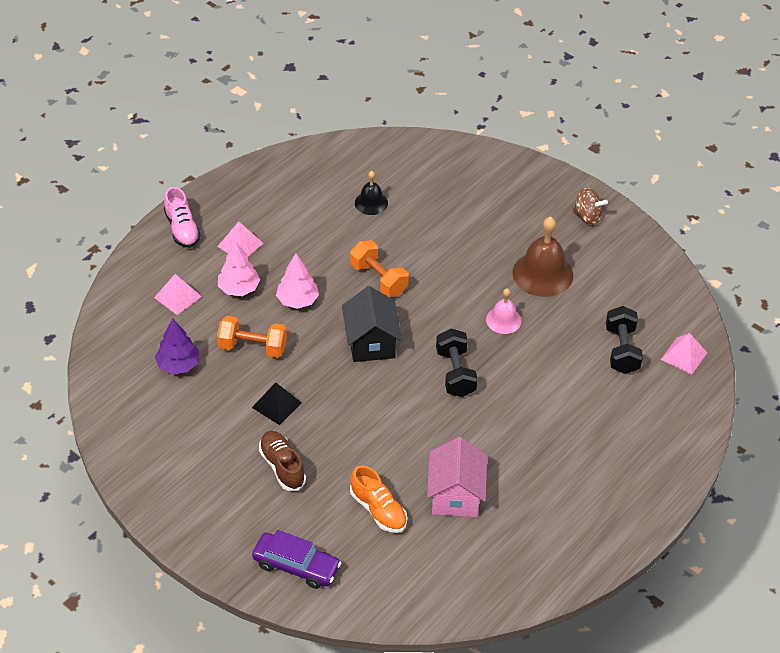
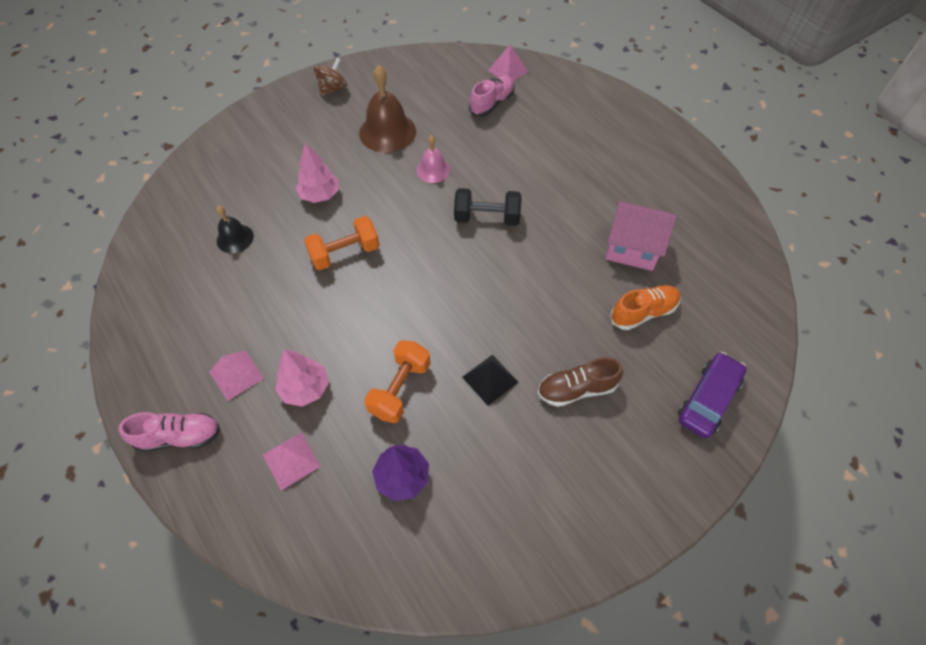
camera: 75 degrees left, 10 degrees up
(297, 300) = (346, 331): pink tree -> pink tree (320, 195)
(371, 342) = (428, 276): black house -> none
(621, 350) = (492, 104): black dumbbell -> pink shoe

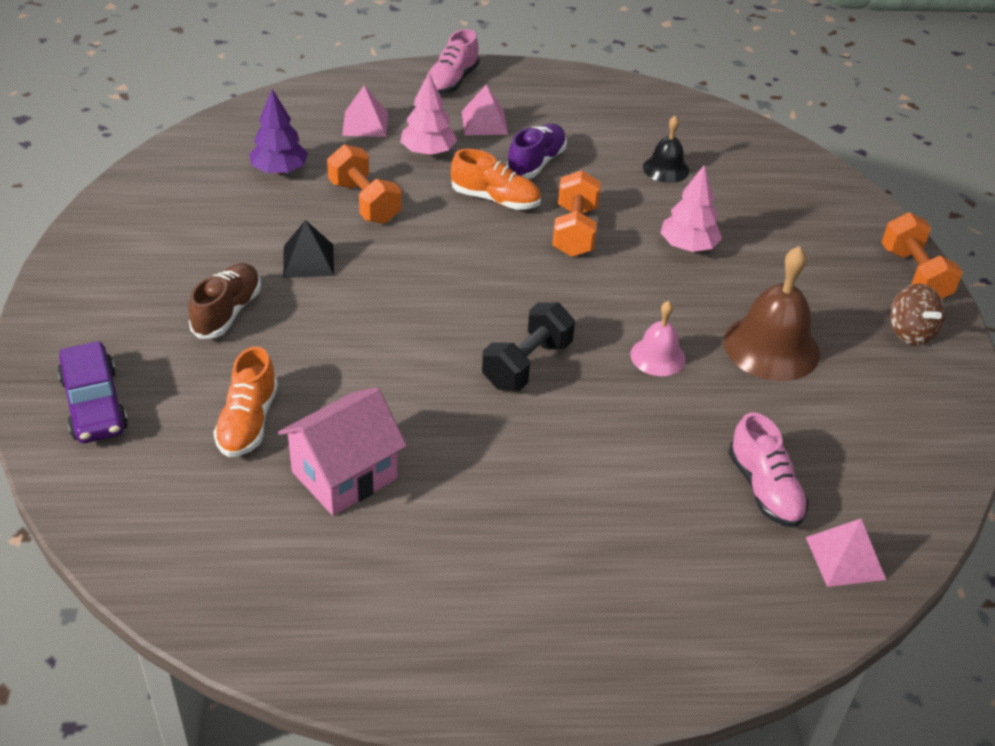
camera: 120 degrees right, 15 degrees down
(275, 312) = (536, 163): none -> purple shoe
(278, 99) = (914, 275): none -> orange dumbbell
(339, 313) = (495, 199): none -> orange shoe

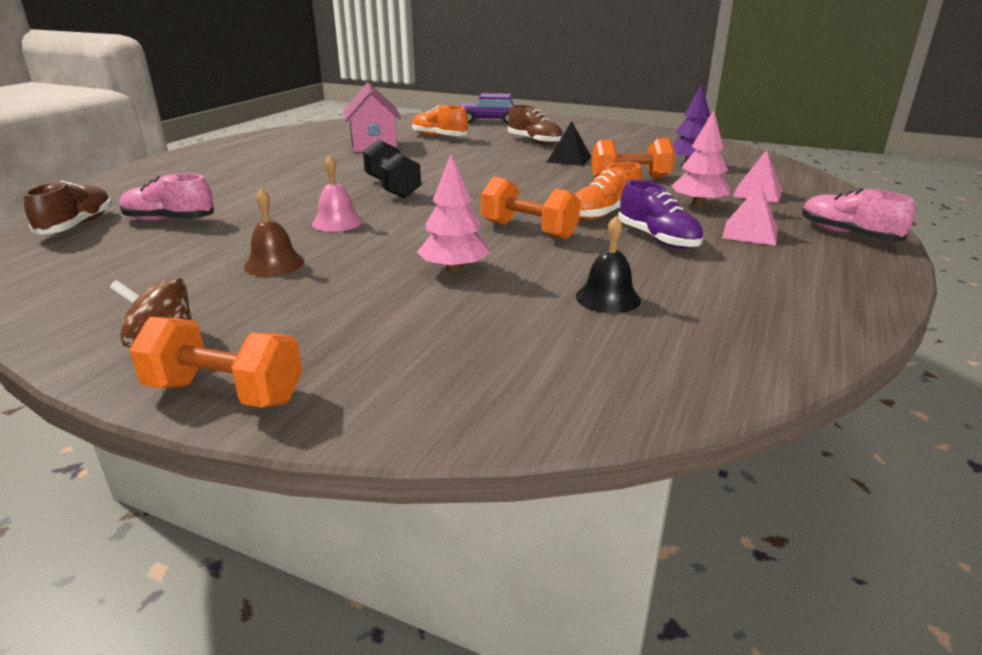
camera: 120 degrees right, 15 degrees down
(771, 347) = (274, 264): brown bell -> brown bell, size x0.57
(845, 558) = (77, 225): pink pyramid -> brown shoe

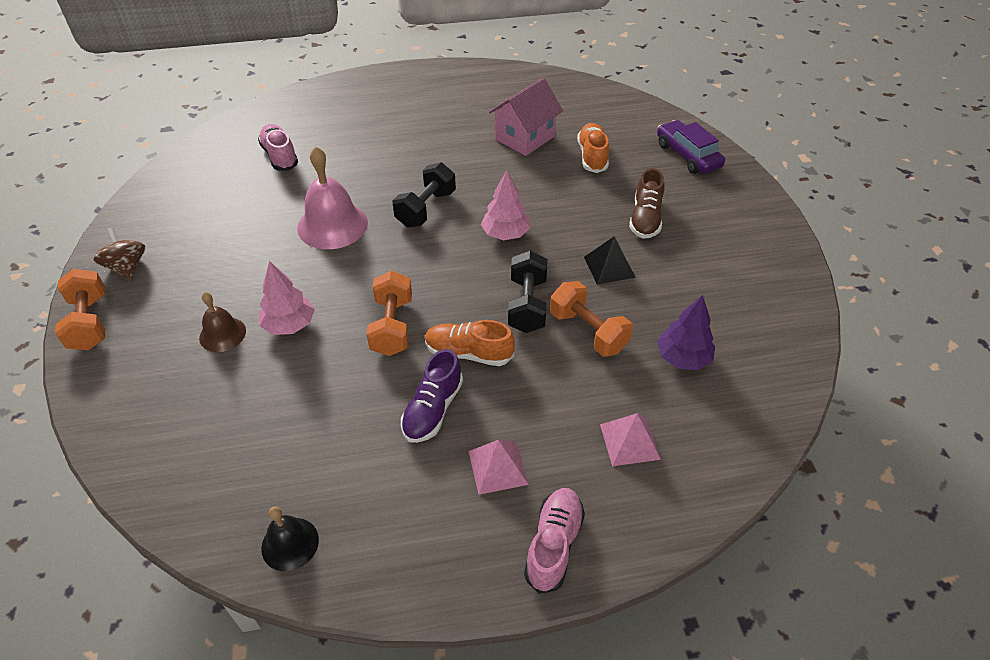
camera: 55 degrees right, 20 degrees up
(77, 225) = (245, 131): brown shoe -> none
(274, 264) = (245, 242): brown bell -> brown bell (222, 334)
(337, 222) = (332, 225): pink bell -> pink bell, size x1.76
(574, 186) = (527, 305): none -> black dumbbell
(608, 298) = (292, 423): black bell -> black bell (290, 544)
(698, 205) = (548, 407): pink tree -> pink tree (505, 234)

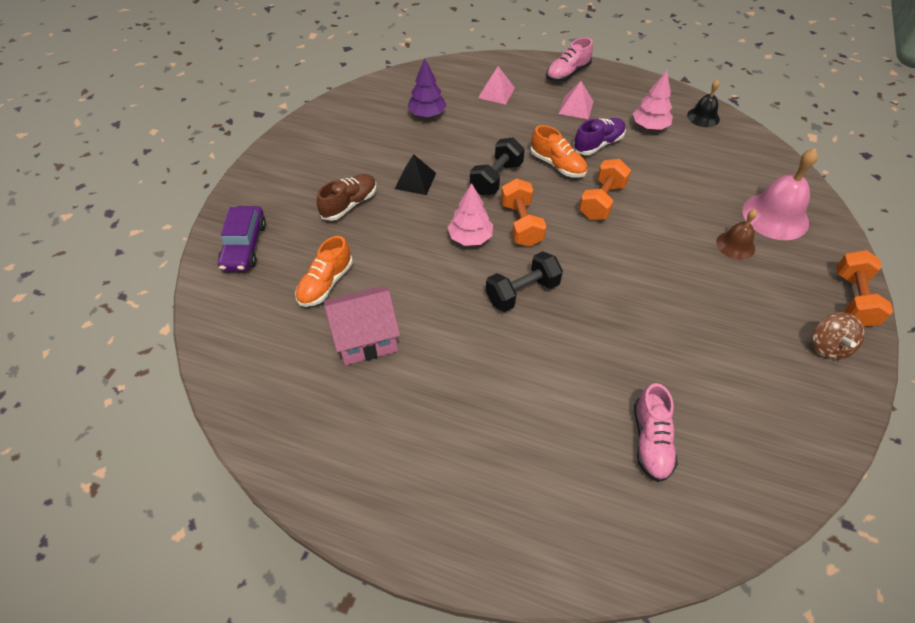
camera: 150 degrees left, 5 degrees up
(289, 325) = (680, 232): pink tree -> pink tree (650, 126)
(332, 225) = (618, 312): pink bell -> pink bell (775, 216)
(588, 331) = (470, 148): orange dumbbell -> orange dumbbell (521, 224)

